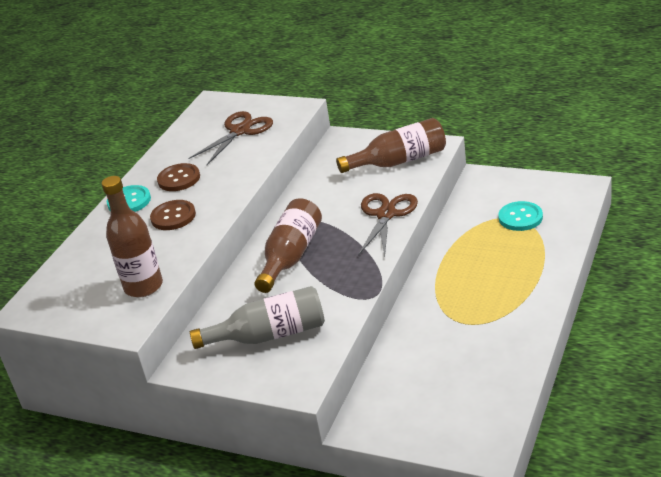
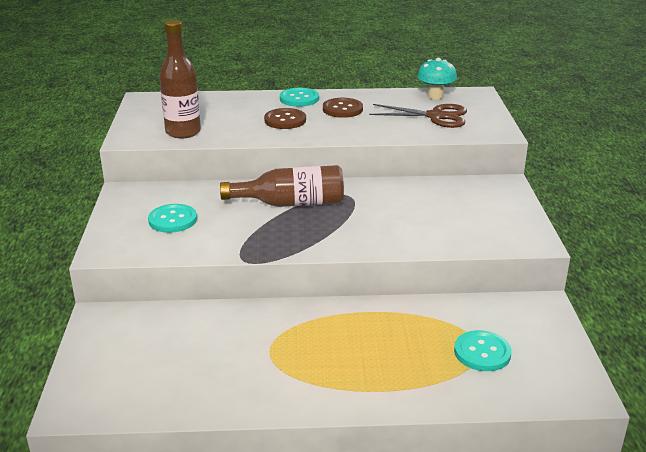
camera: 60 degrees right, 5 degrees down
(197, 123) = (435, 96): none -> turquoise mushroom
(269, 335) = (172, 220): grey bottle -> turquoise button
(386, 214) = (385, 239): brown scissors -> none
(399, 161) = (487, 226): brown bottle -> none

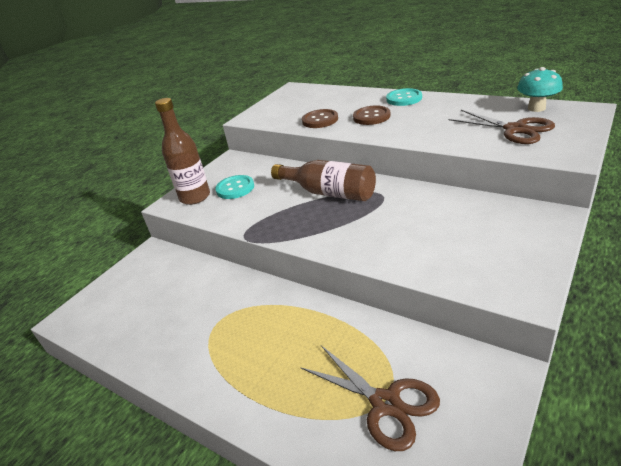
camera: 40 degrees right, 5 degrees up
(183, 132) = (287, 117): brown bottle -> brown bottle (195, 197)
(342, 109) = (430, 112): brown button -> brown button (320, 120)
(482, 352) = (385, 403): turquoise button -> brown scissors

